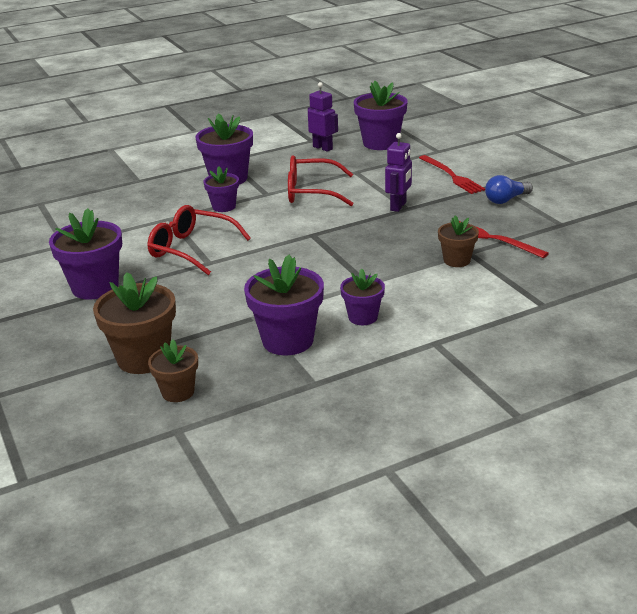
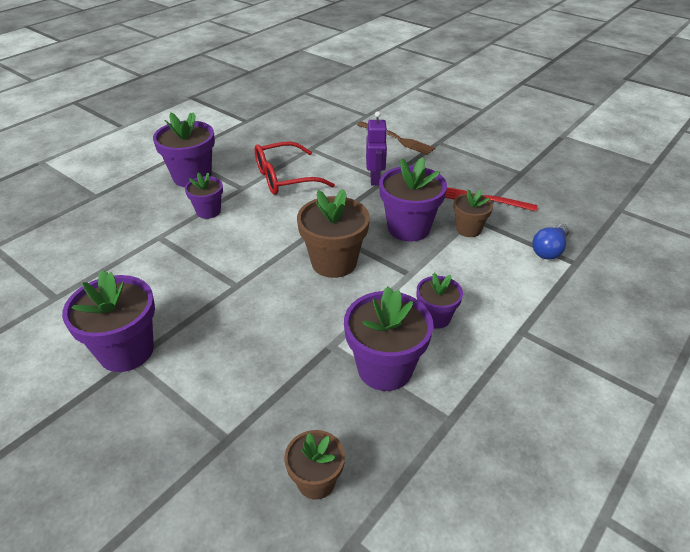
camera: 25 degrees left, 10 degrees up
(143, 358) = (245, 442): brown flower pot -> brown flower pot (334, 262)
(191, 249) = (207, 272): red glasses -> none
(323, 148) = (262, 127): purple robot -> none
(380, 143) = (311, 114): purple flower pot -> purple flower pot (408, 228)
(452, 176) = (397, 139): red fork -> brown fork
(506, 200) = (459, 156): blue light bulb -> blue light bulb (549, 250)

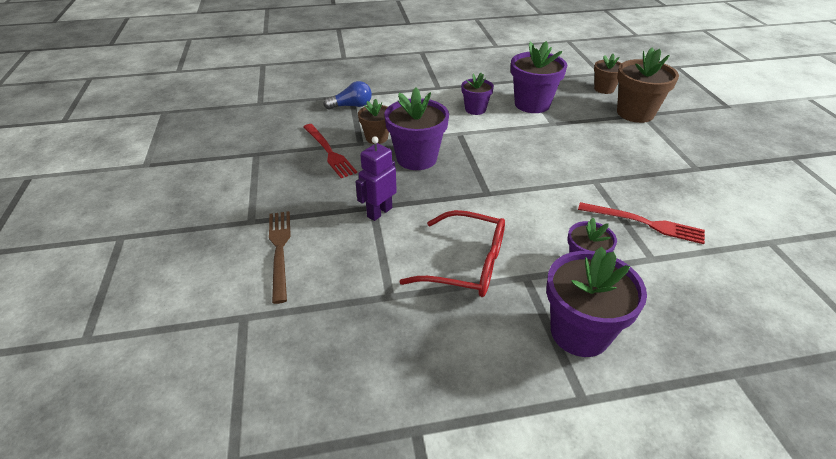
camera: 140 degrees left, 0 degrees up
(126, 351) = (700, 175): purple flower pot -> none
(173, 263) = (644, 223): none -> red fork
(334, 262) = (504, 162): brown flower pot -> brown flower pot (635, 113)

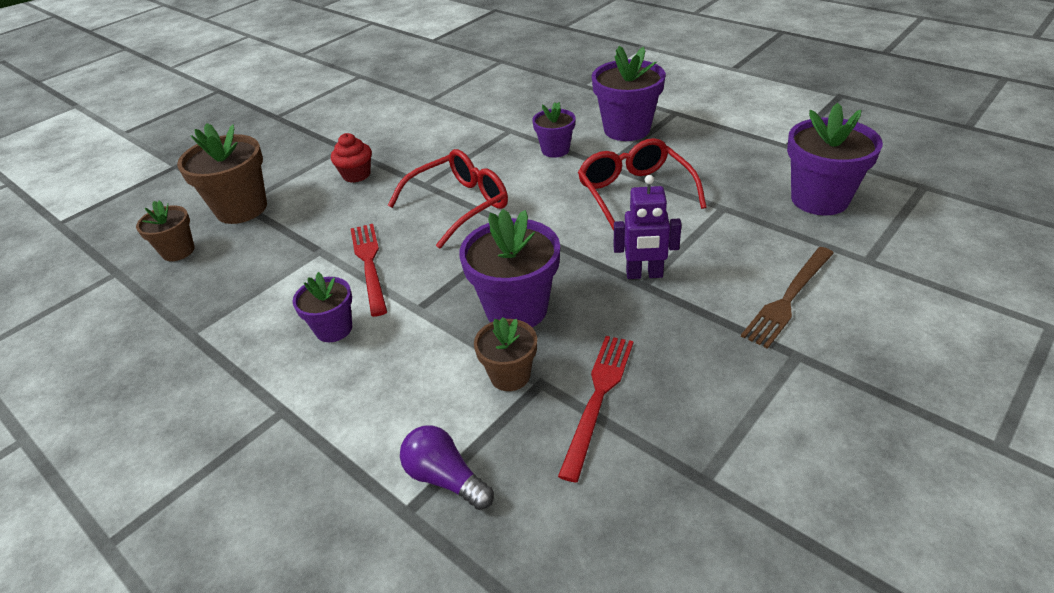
camera: 125 degrees left, 0 degrees up
(351, 106) = (445, 478): blue light bulb -> purple light bulb
(532, 104) = (275, 288): purple flower pot -> purple flower pot (819, 199)
(548, 183) = (460, 205): none -> red glasses
(641, 160) = (356, 175): none -> red cupcake
(644, 223) = (466, 144): red fork -> red fork (369, 264)

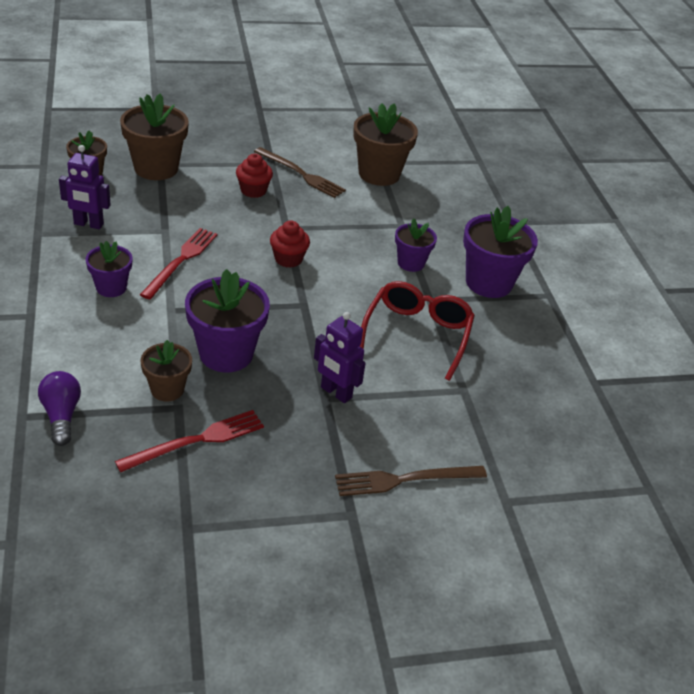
camera: 30 degrees right, 0 degrees up
(235, 292) = (88, 224): none -> purple robot
(380, 141) = (301, 174): none -> brown fork
(441, 107) = (379, 174): none -> brown flower pot
(460, 205) = (288, 259): red glasses -> red cupcake
(819, 199) = (547, 437): purple flower pot -> none

